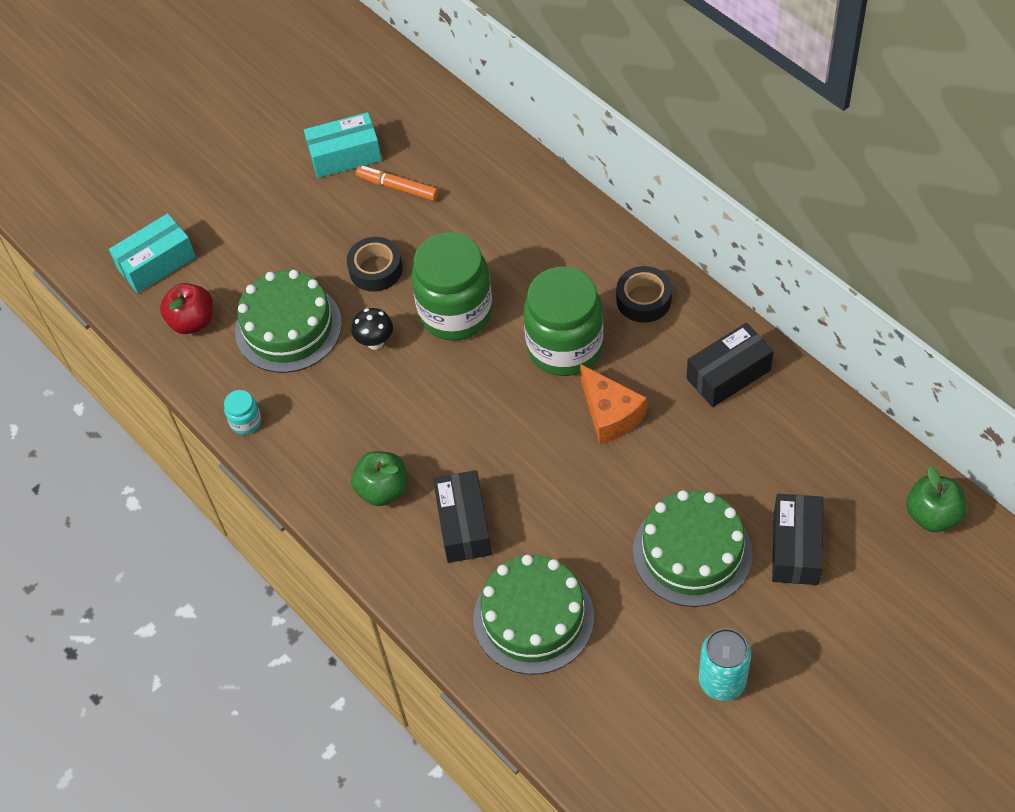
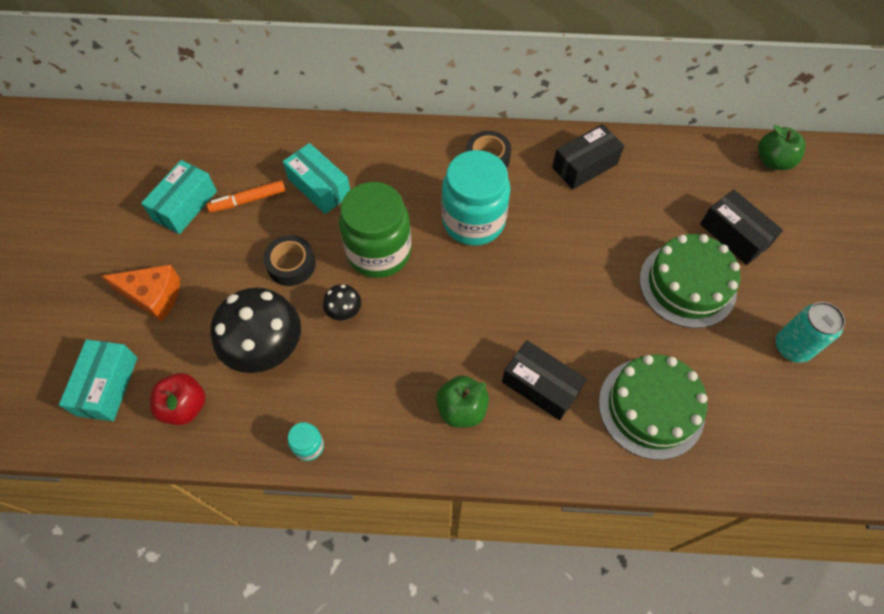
camera: 50 degrees left, 5 degrees up
(288, 327) = (268, 352): green cake -> black mushroom
(467, 218) = (319, 187): none -> turquoise box
(565, 347) = (473, 221): green jar -> turquoise jar
(610, 414) = (547, 241): orange cheese -> orange cheese (153, 296)
(728, 374) = (584, 166): black box -> black box turned 45 degrees clockwise

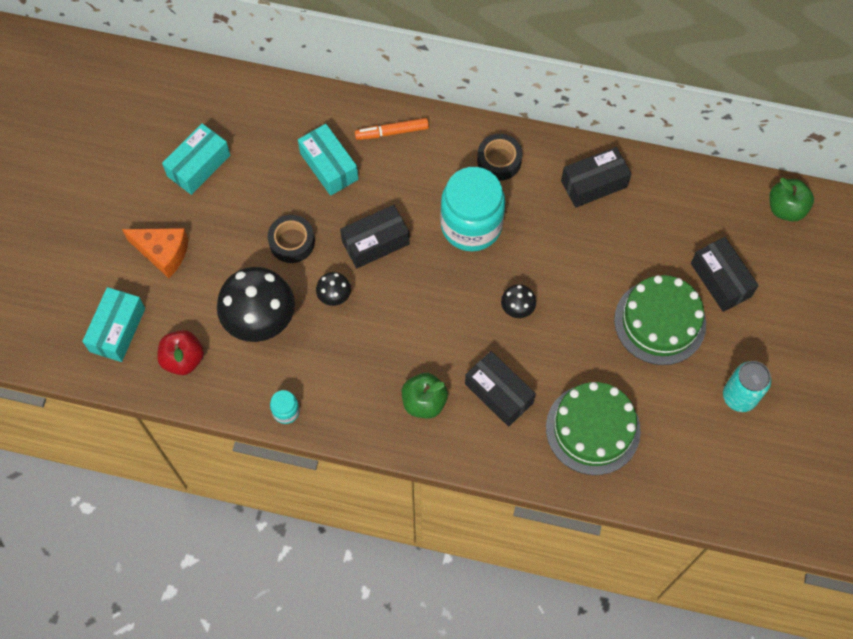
camera: 10 degrees right, 5 degrees up
(248, 200) = (259, 170): orange marker -> orange marker (392, 132)
(379, 252) = (375, 242): green jar -> black box
(539, 295) = (517, 310): none -> black mushroom

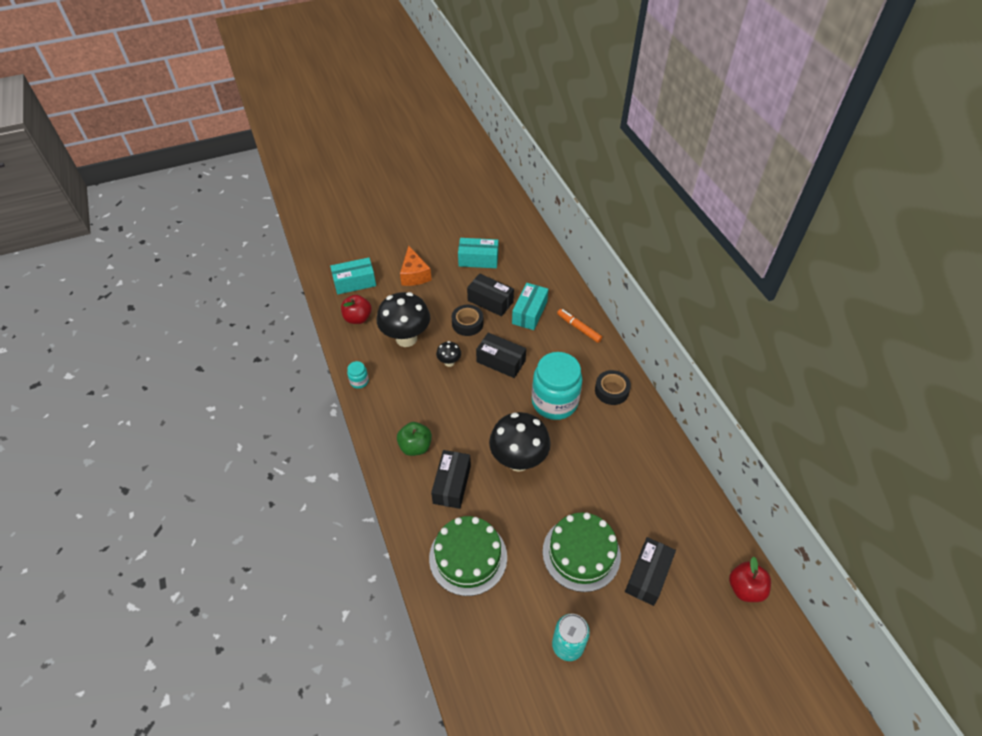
camera: 55 degrees right, 15 degrees down
(517, 310) = (518, 460): black mushroom -> black mushroom, size x2.16
(594, 184) = (645, 452): black box -> black box (490, 301)
(786, 208) = (745, 588): green apple -> red apple

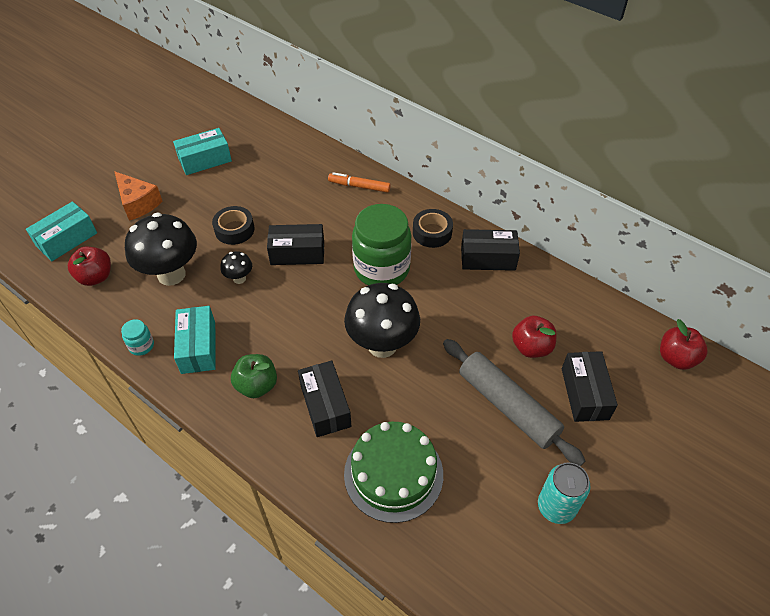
camera: 30 degrees left, 0 degrees up
(490, 301) = (246, 197): black box -> black box (488, 258)
(529, 312) = (297, 191): turquoise box -> turquoise box (198, 347)
(554, 402) = (381, 269): turquoise jar -> green jar
(581, 553) = (508, 406): green cake -> grey rolling pin
(629, 518) = (531, 347): none -> red apple

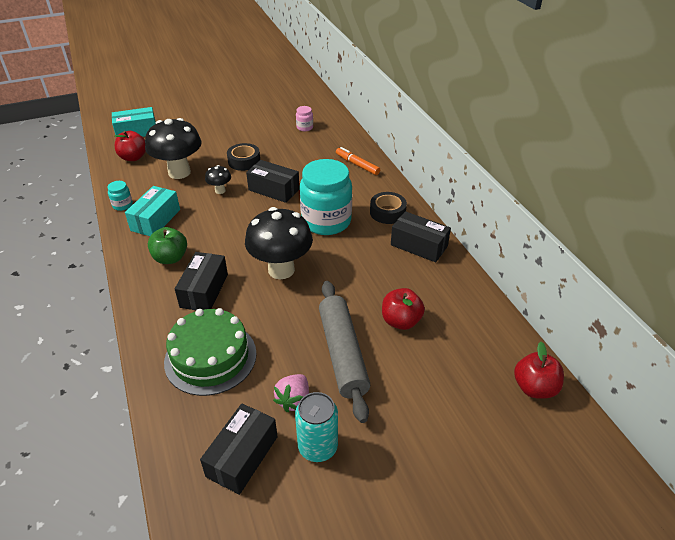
camera: 30 degrees right, 10 degrees down
(138, 203) = (197, 126): orange cheese -> none
(205, 160) = (262, 116): turquoise box -> none
(266, 158) = (304, 127): none -> pink jar
(381, 269) = (326, 221): green jar -> turquoise jar
(502, 475) = (294, 400): none -> pink strawberry
(585, 393) = (419, 375): black box -> black box (242, 456)

